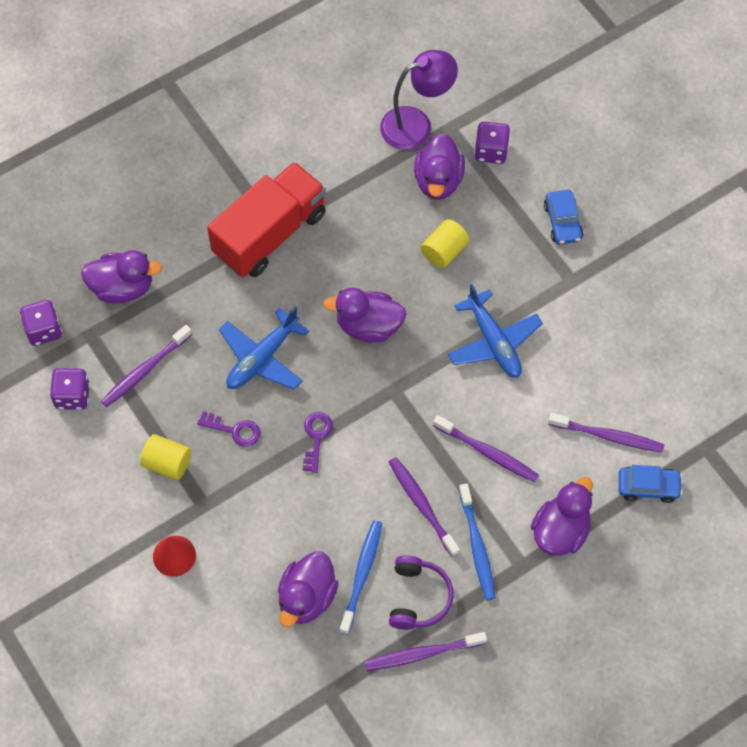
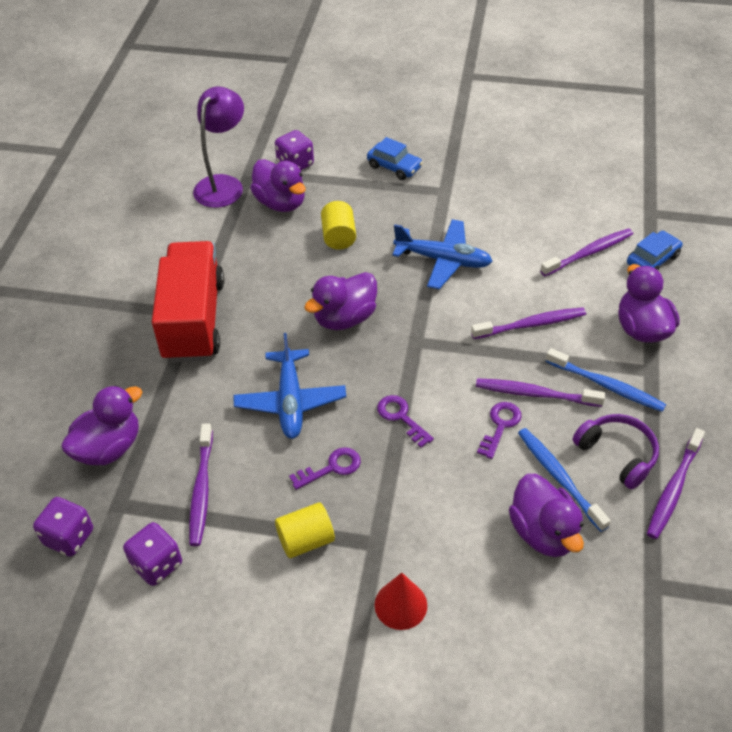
camera: 45 degrees left, 15 degrees down
(370, 505) = (500, 426): none -> purple key

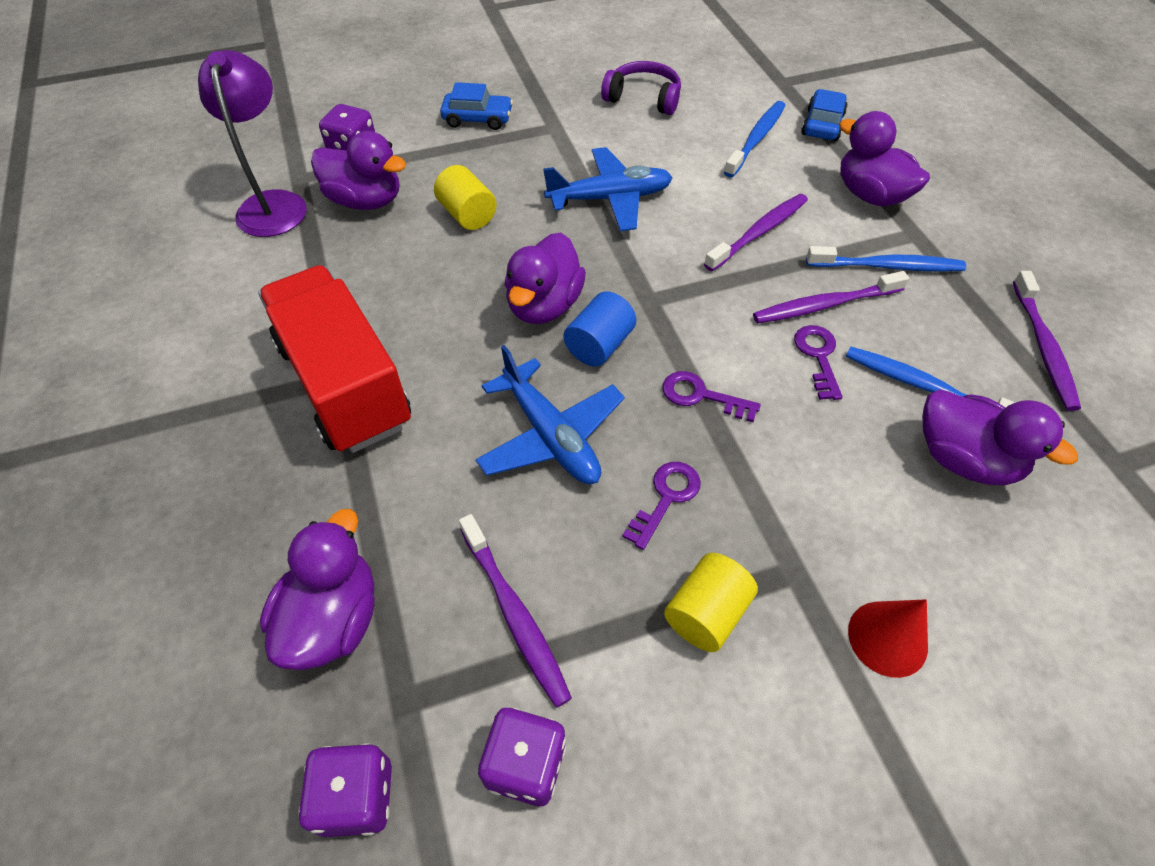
camera: 30 degrees left, 5 degrees up
(360, 358) = (599, 345): none -> blue cylinder
(589, 253) = (756, 139): purple toothbrush -> blue toothbrush
(617, 454) = (960, 335): purple headphones -> purple headphones (643, 98)

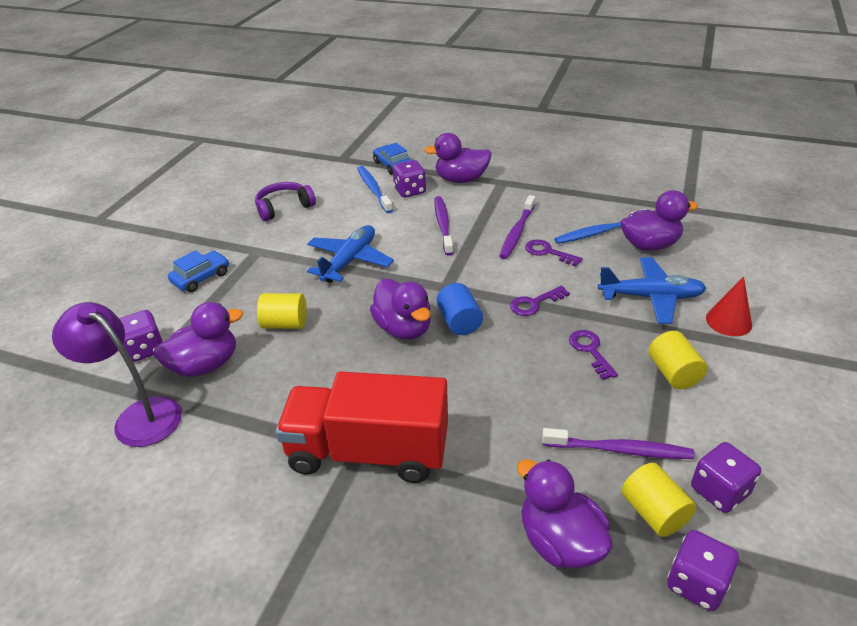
camera: 50 degrees left, 15 degrees down
(438, 699) = (654, 512): none -> yellow cylinder
(551, 436) = (507, 374): blue plane -> blue plane (651, 297)
(790, 168) = (410, 191): none -> purple dice
(887, 266) = (513, 201): blue toothbrush -> none
(1043, 347) = (608, 189): purple toothbrush -> none

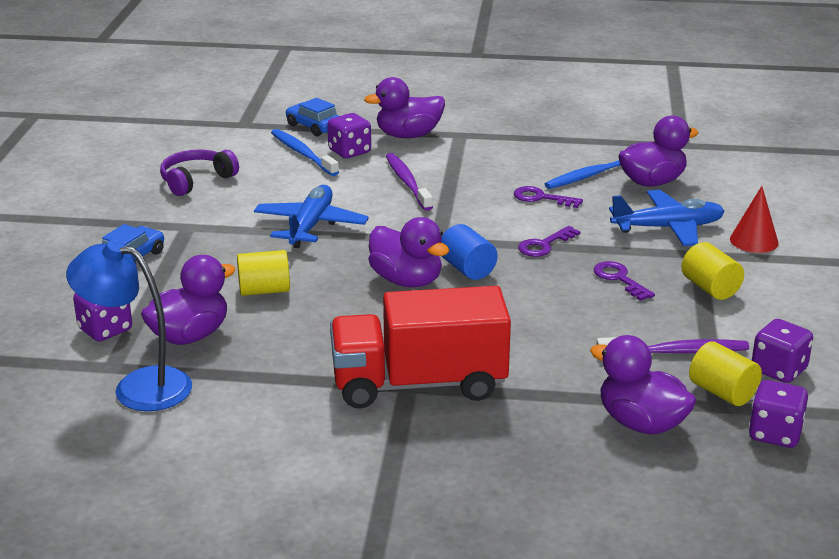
camera: 15 degrees left, 10 degrees down
(138, 416) = (138, 386): purple lamp -> blue lamp
(517, 232) = (498, 182): purple toothbrush -> none

